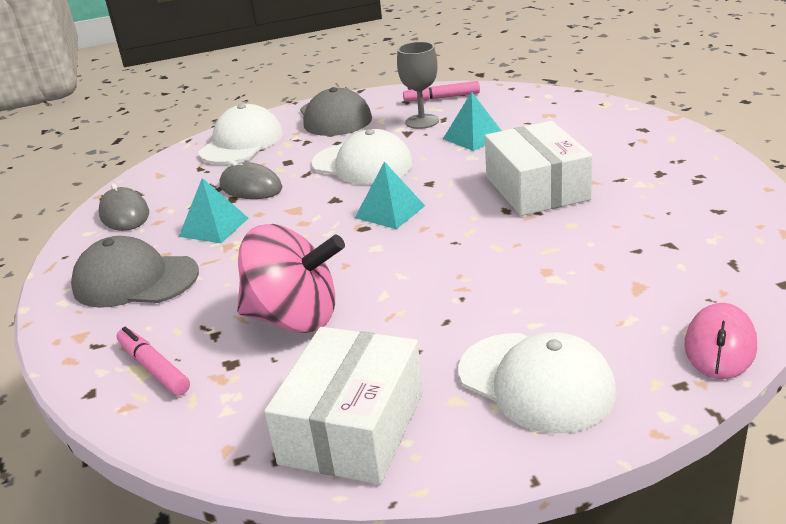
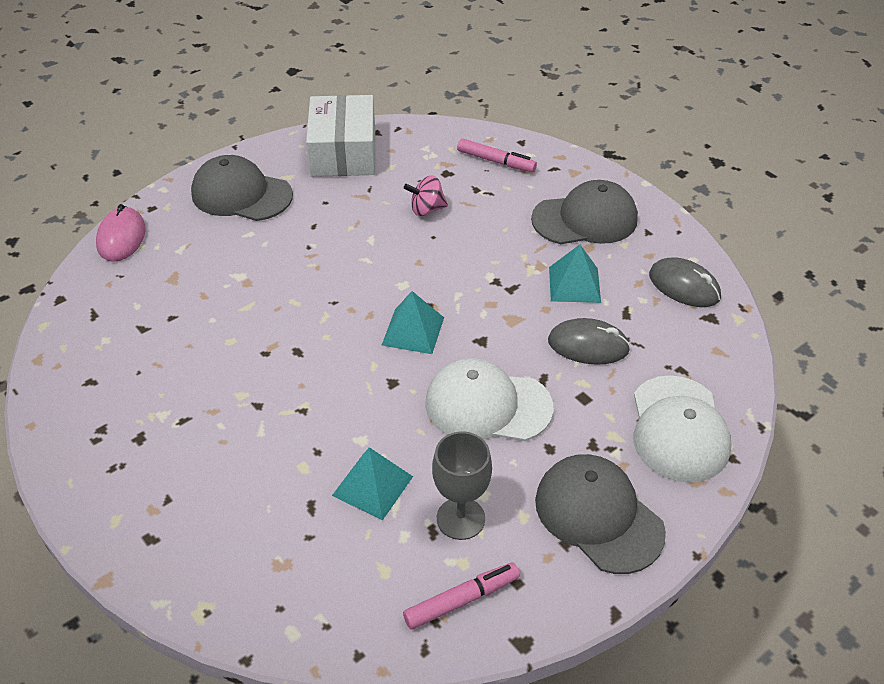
camera: 155 degrees right, 15 degrees up
(295, 318) = (426, 209): pink spinning top -> pink spinning top, size x0.48
(536, 382) = (241, 194): white cap -> grey cap
(537, 188) = (272, 390): white box -> none

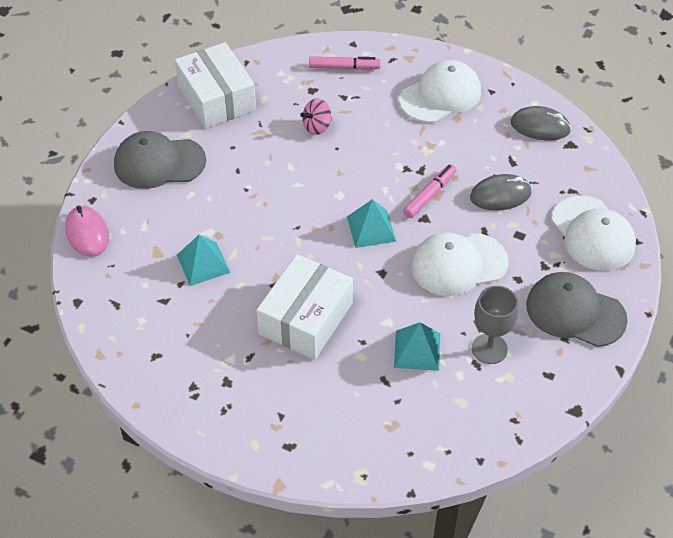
camera: 25 degrees left, 5 degrees up
(273, 401) = (306, 318): none -> white box
(462, 600) = (523, 400): pink marker -> pink marker (430, 195)
(574, 284) = (464, 151): turquoise pyramid -> turquoise pyramid (203, 263)
(585, 219) = (440, 95): grey cap -> white cap

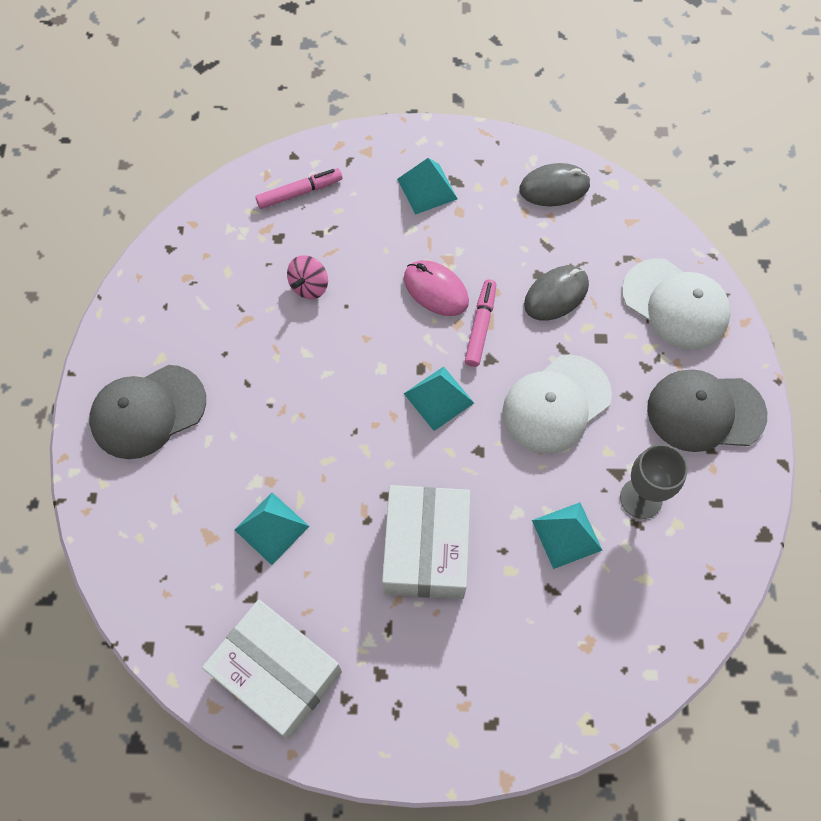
camera: 25 degrees left, 15 degrees up
(87, 233) = (111, 547): pink mouse -> pink mouse (435, 290)
(216, 98) = (171, 293): white box -> white box (277, 673)
(440, 95) = (427, 189): white cap -> turquoise pyramid

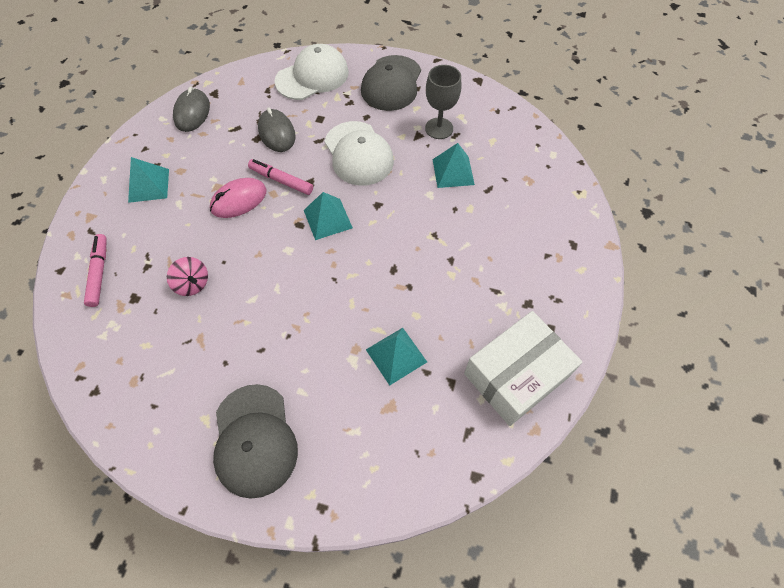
camera: 75 degrees left, 5 degrees down
(426, 549) = (442, 253): white box -> none

